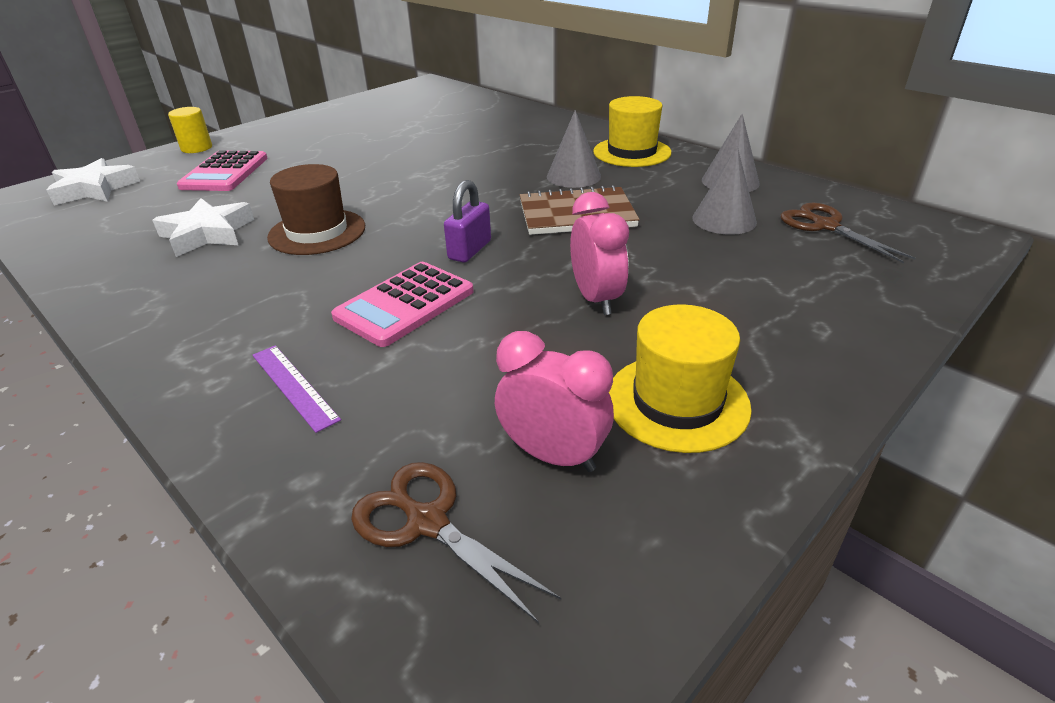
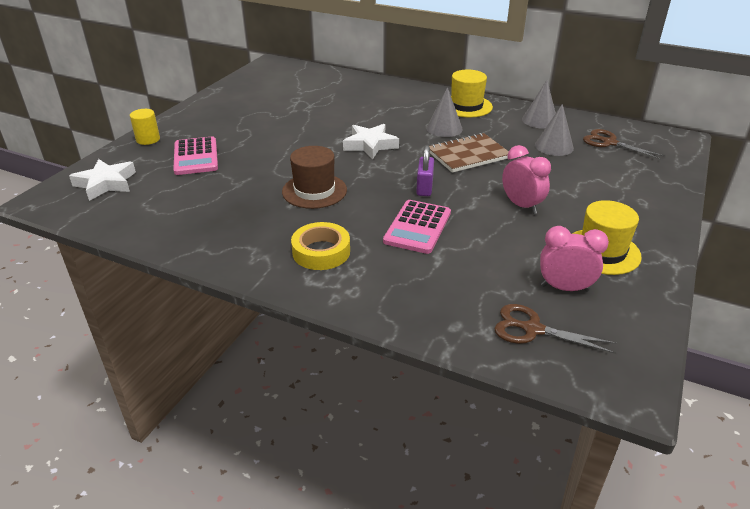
camera: 20 degrees left, 0 degrees up
(207, 234) = (238, 204): white star -> white star (370, 145)
(236, 315) = (321, 252): none -> yellow tape
(294, 386) = (401, 283): purple ruler -> none

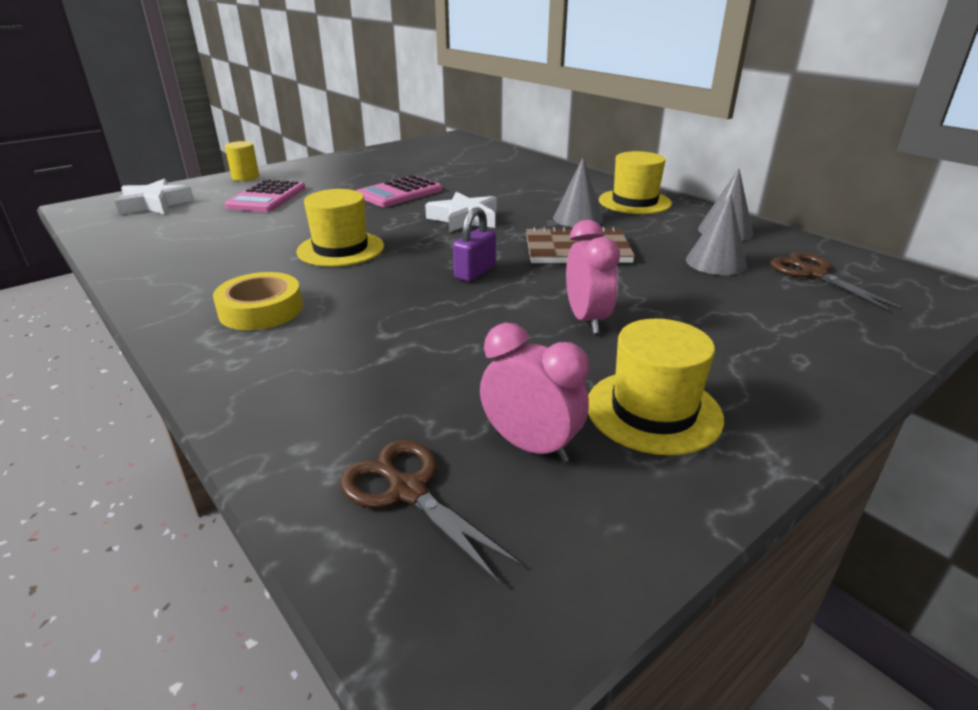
camera: 25 degrees right, 5 degrees down
(314, 191) = (341, 249): brown hat -> yellow hat
(417, 227) = (410, 312): pink calculator -> pink calculator (399, 193)

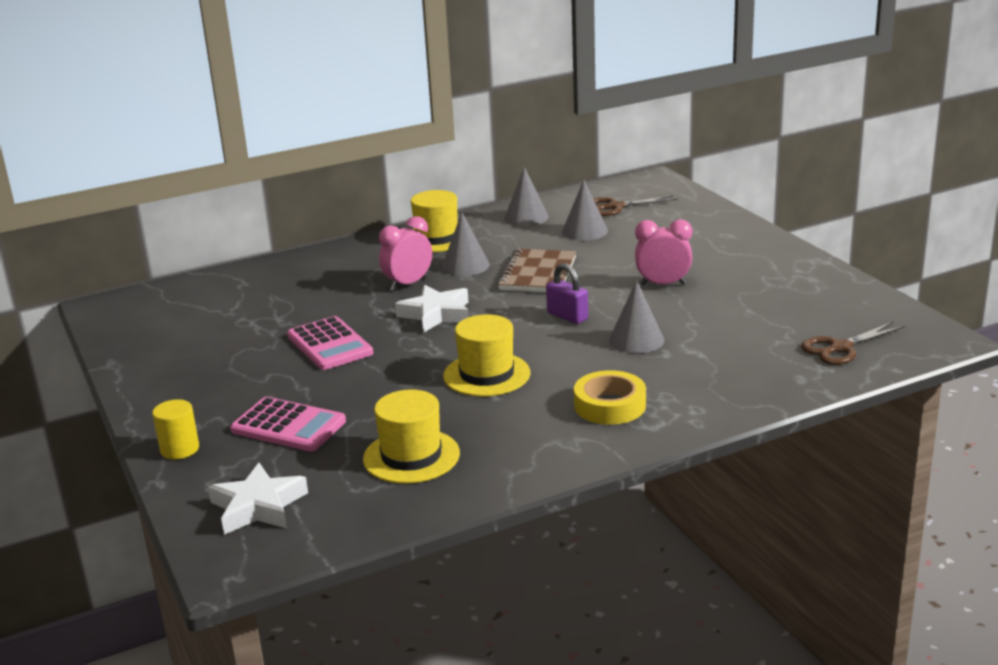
camera: 75 degrees left, 5 degrees down
(421, 313) = (636, 340): none -> grey cone
(531, 446) = (804, 314): pink clock -> pink clock (408, 284)
(653, 411) = (774, 280): yellow hat -> yellow hat (411, 456)

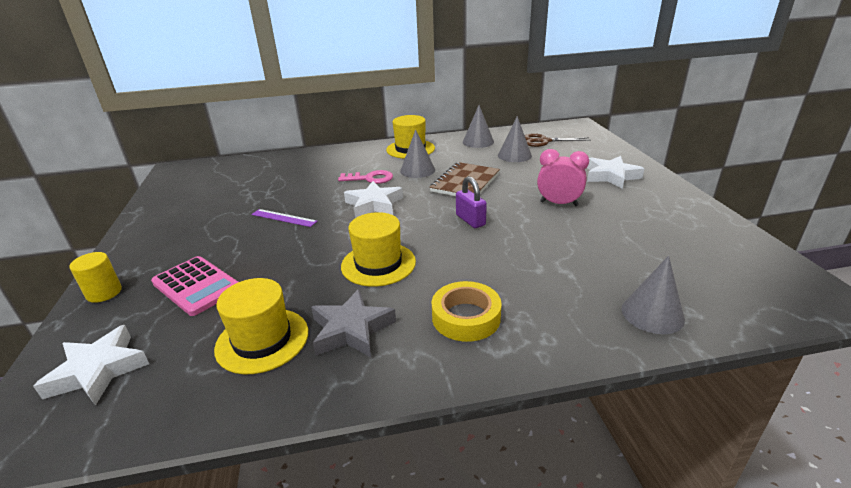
camera: 15 degrees right, 5 degrees up
(329, 345) = (284, 218): pink calculator -> purple ruler
(408, 284) = (370, 178): pink clock -> pink key
(499, 433) = (351, 330): none -> grey star
(636, 340) = (518, 251): grey cone -> grey cone (652, 314)
(714, 244) = (611, 176): none -> white star
(840, 348) = (713, 291): brown scissors -> none

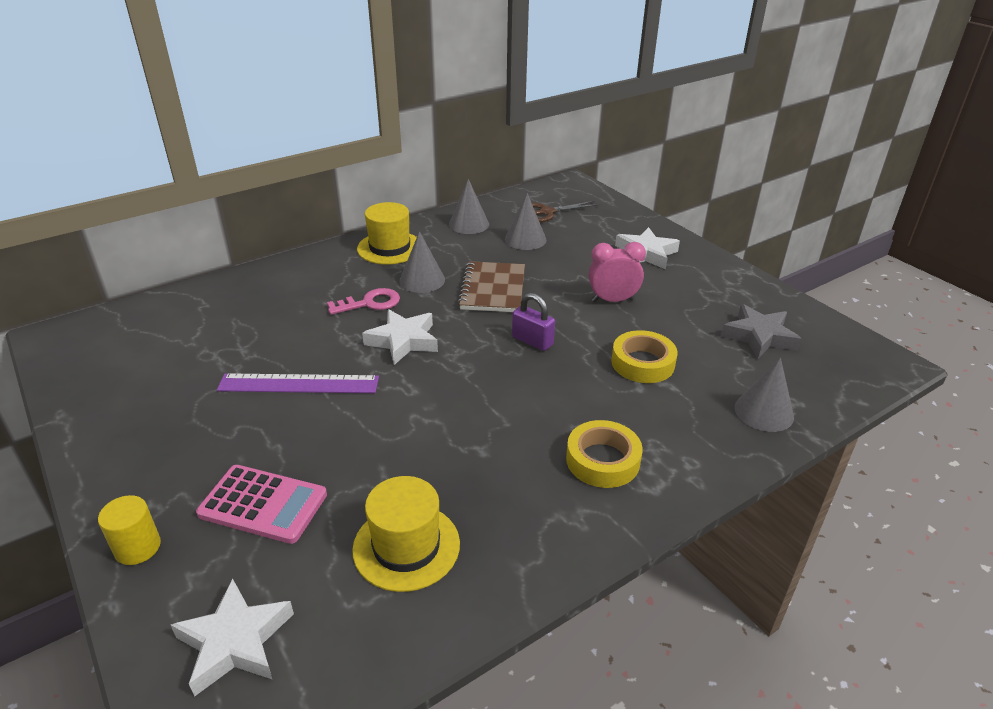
camera: 25 degrees left, 5 degrees up
(284, 218) = (299, 384): purple ruler -> purple ruler, size x1.62
(351, 330) = (496, 506): grey star -> grey star (759, 336)
(378, 264) = (467, 420): yellow hat -> none
(554, 252) = (642, 363): none -> yellow tape

